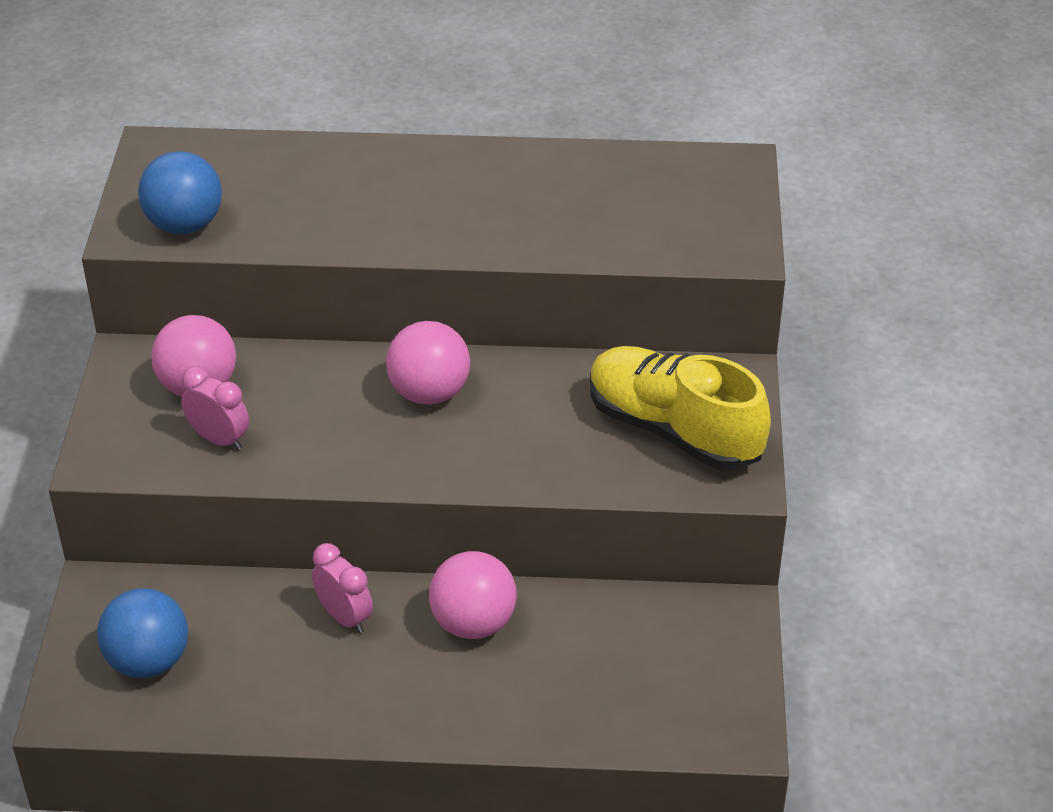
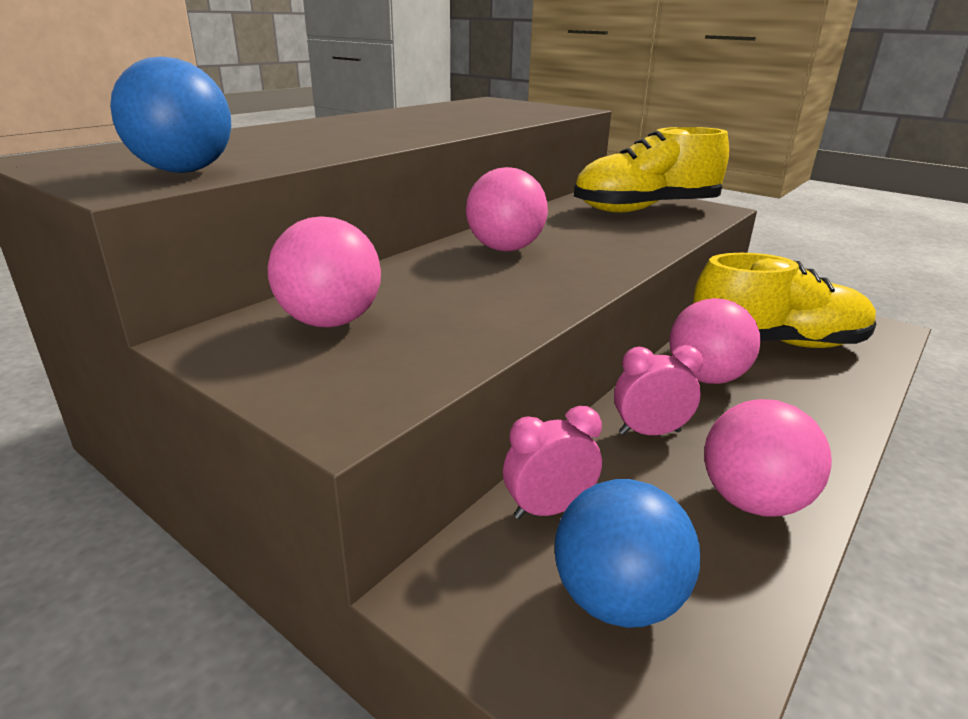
camera: 55 degrees left, 15 degrees down
(219, 439) = (428, 335): pink clock -> pink clock (548, 509)
(297, 697) = (752, 501): none -> pink ball
(604, 654) = (776, 343): none -> yellow shoe

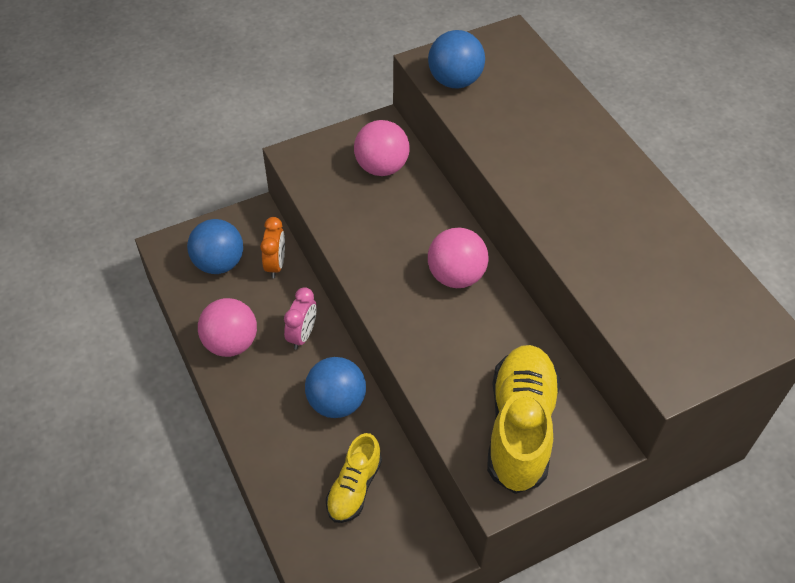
camera: 115 degrees right, 25 degrees up
(548, 509) = (276, 265): pink clock -> orange clock
(705, 378) = (336, 402): pink ball -> blue ball
(776, 343) = (354, 487): yellow shoe -> yellow shoe, size x0.58

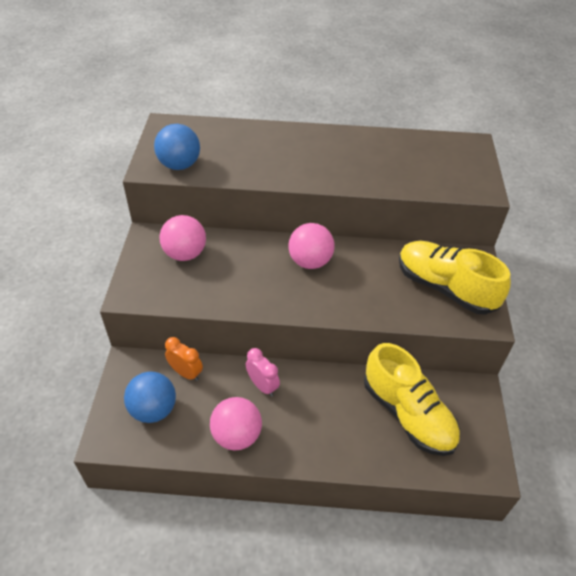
camera: 60 degrees left, 5 degrees down
(336, 402) = (333, 392): blue ball -> none
(354, 487) = (407, 414): yellow shoe -> yellow shoe, size x1.72

